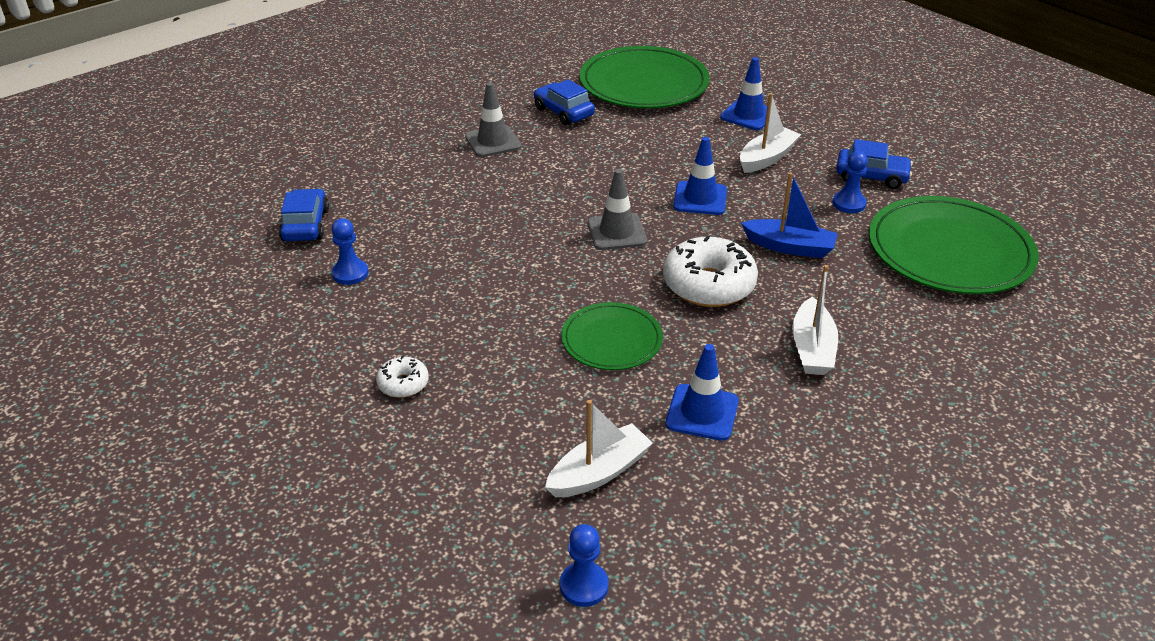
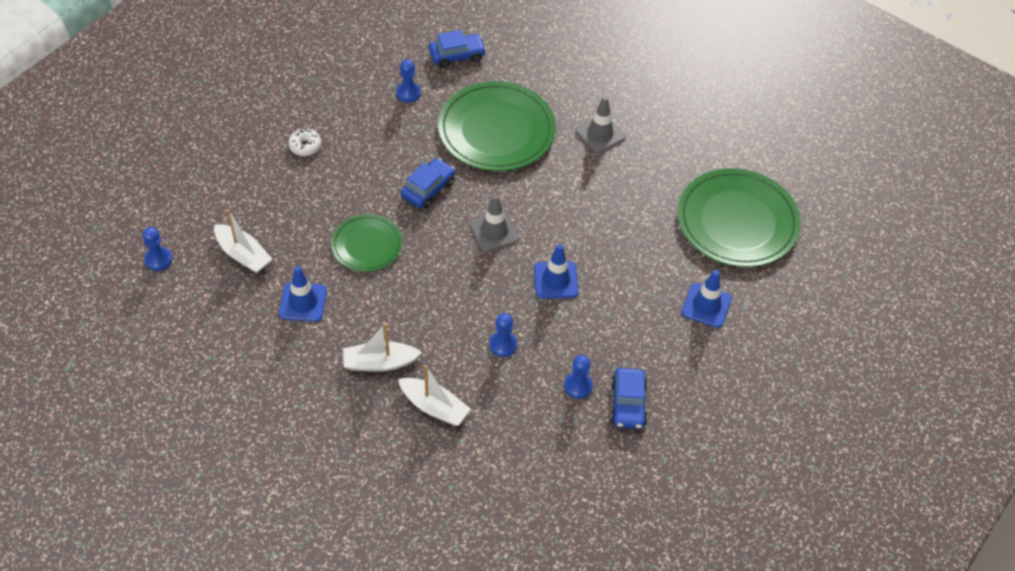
camera: 75 degrees right, 15 degrees up
(563, 112) = (663, 171): blue car -> blue car (428, 189)
(708, 284) = (441, 295): white donut -> none
(767, 158) = (634, 323): white boat -> white boat (434, 407)
(789, 247) = (503, 345): blue boat -> blue pawn
(949, 251) = (526, 459): green plate -> green plate (496, 130)

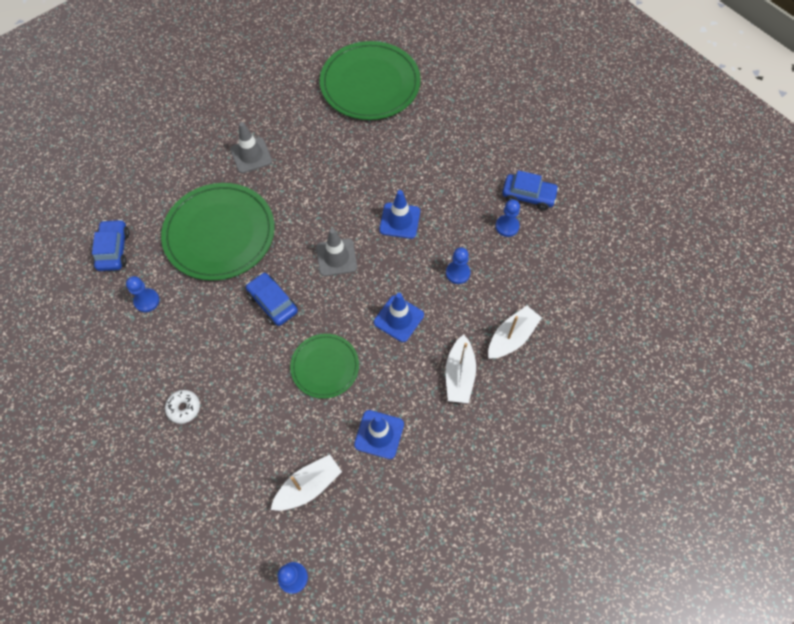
camera: 75 degrees left, 10 degrees up
(706, 305) = (446, 123): blue traffic cone -> blue traffic cone (398, 318)

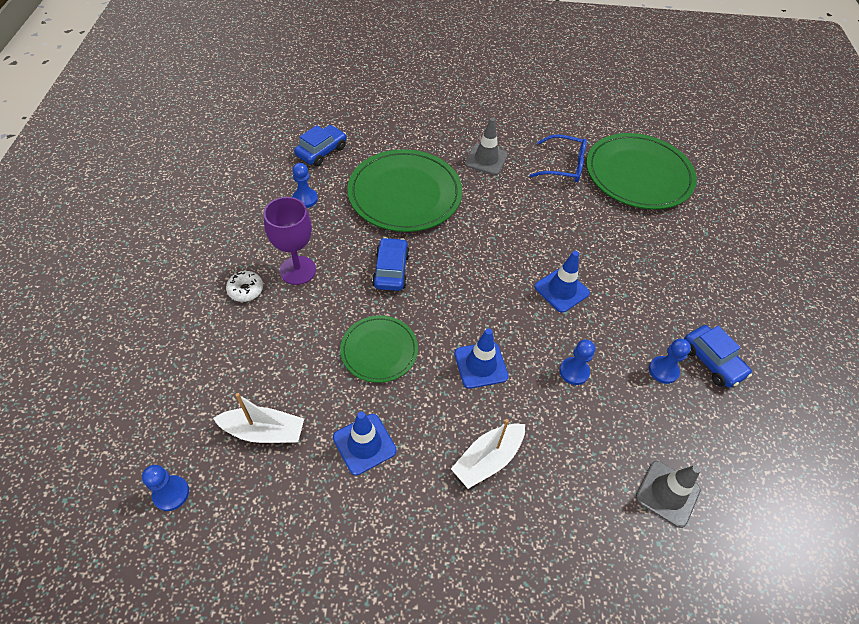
camera: 40 degrees right, 10 degrees down
(205, 360) = (298, 270): none -> purple goblet
(312, 117) = (563, 166): none -> blue glasses
(336, 257) = (477, 277): grey traffic cone -> grey traffic cone (667, 493)
(511, 337) = (573, 471): white boat -> none

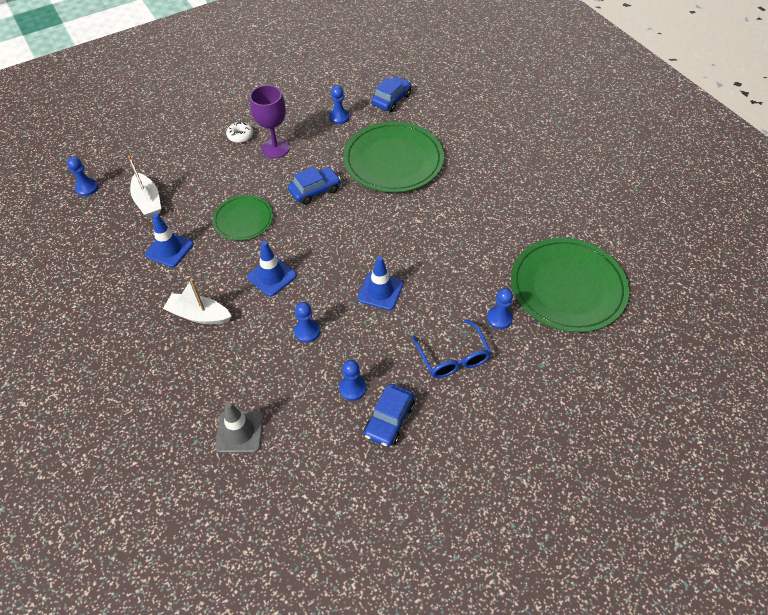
camera: 60 degrees right, 0 degrees up
(321, 151) = (391, 100): blue car -> blue car turned 60 degrees counterclockwise
(486, 159) = (477, 184): grey traffic cone -> none
(563, 166) = (522, 233): blue glasses -> blue glasses (453, 357)
(644, 230) = (499, 318): none -> blue pawn

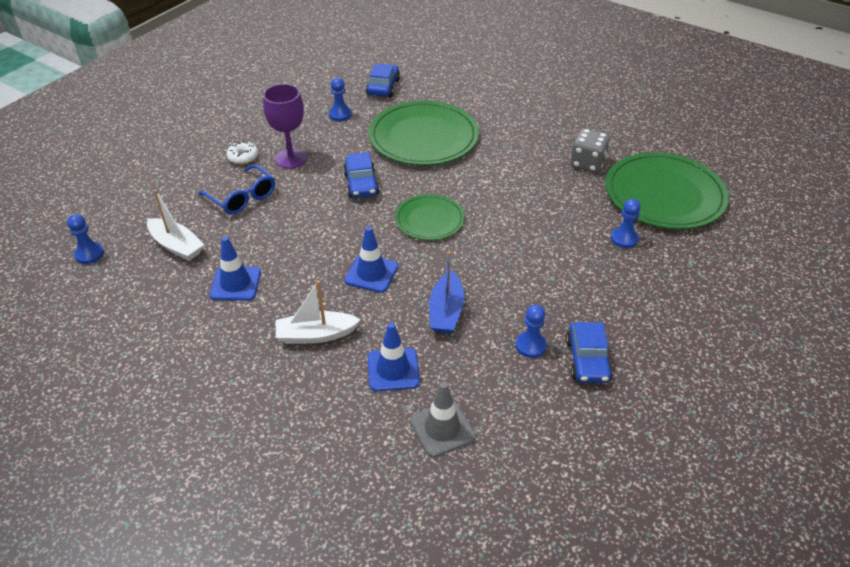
camera: 25 degrees left, 10 degrees down
(243, 219) = (302, 231): green plate -> green plate (429, 220)
(307, 331) = (446, 311): blue pawn -> blue boat
(315, 190) = (361, 184): blue car -> blue car turned 135 degrees clockwise
(380, 291) = (494, 251): blue traffic cone -> blue traffic cone (393, 370)
(453, 357) = (606, 285): blue glasses -> blue glasses (242, 197)
(518, 232) = (587, 163): none -> grey dice

